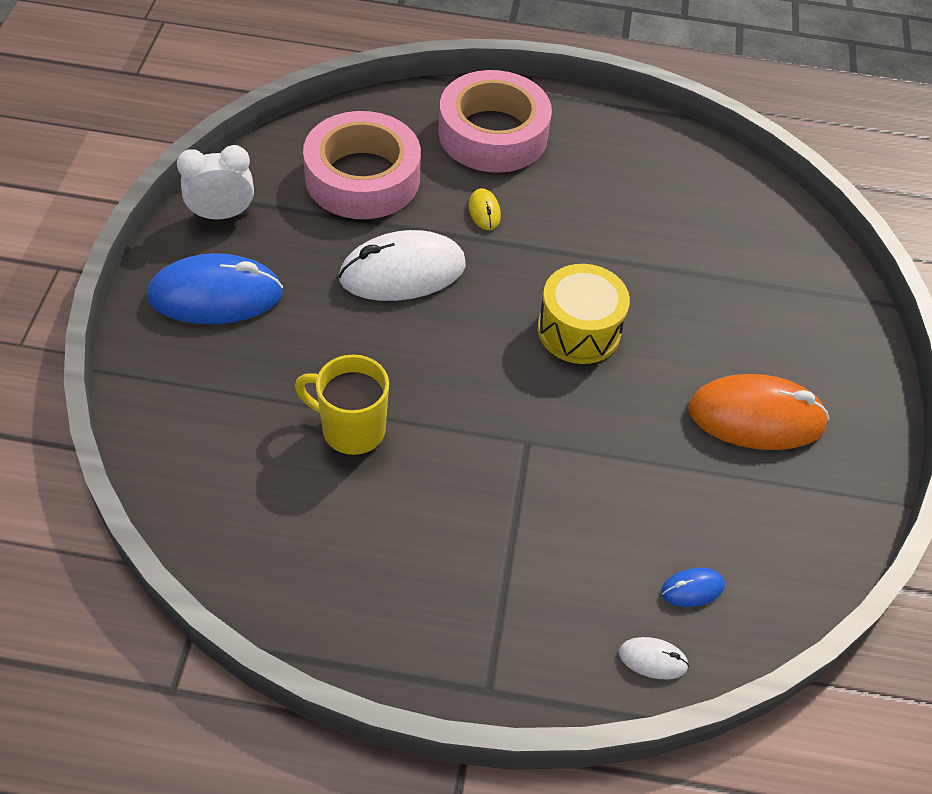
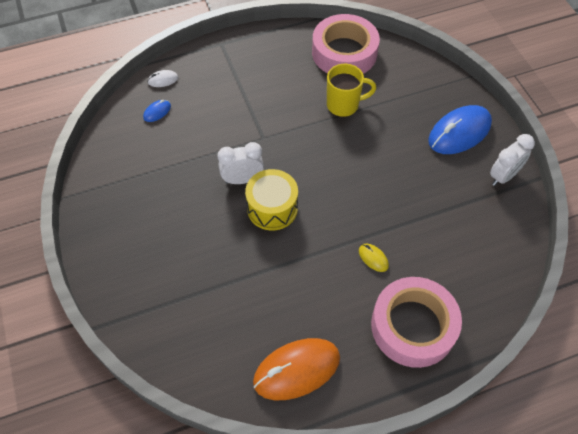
camera: 155 degrees right, 5 degrees up
(362, 177) = (458, 242): pink tape -> pink tape (344, 53)
(402, 272) = (385, 193): white mouse -> none
(600, 391) = (242, 179): none -> white clock
(756, 417) = (156, 206): orange mouse -> orange mouse (296, 370)

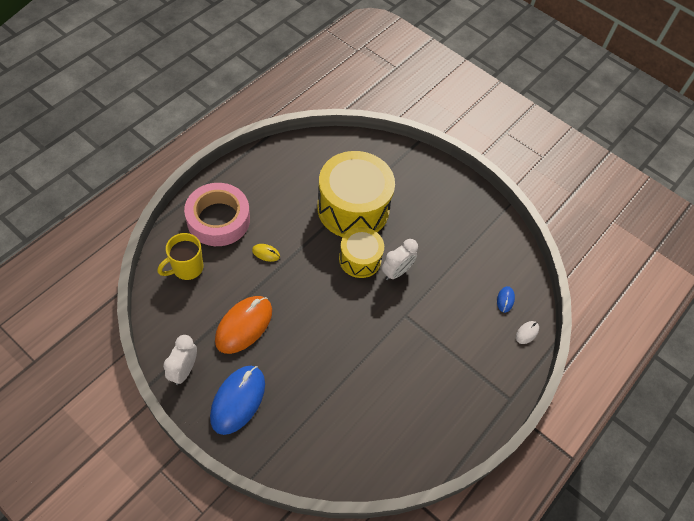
camera: 145 degrees right, 0 degrees up
(242, 270) = (353, 208): none -> yellow drum
(296, 370) = (282, 166): orange mouse -> orange mouse (244, 325)
(344, 53) = (389, 448): pink tape -> none
(344, 105) = (356, 381): yellow mug -> yellow mug (187, 268)

